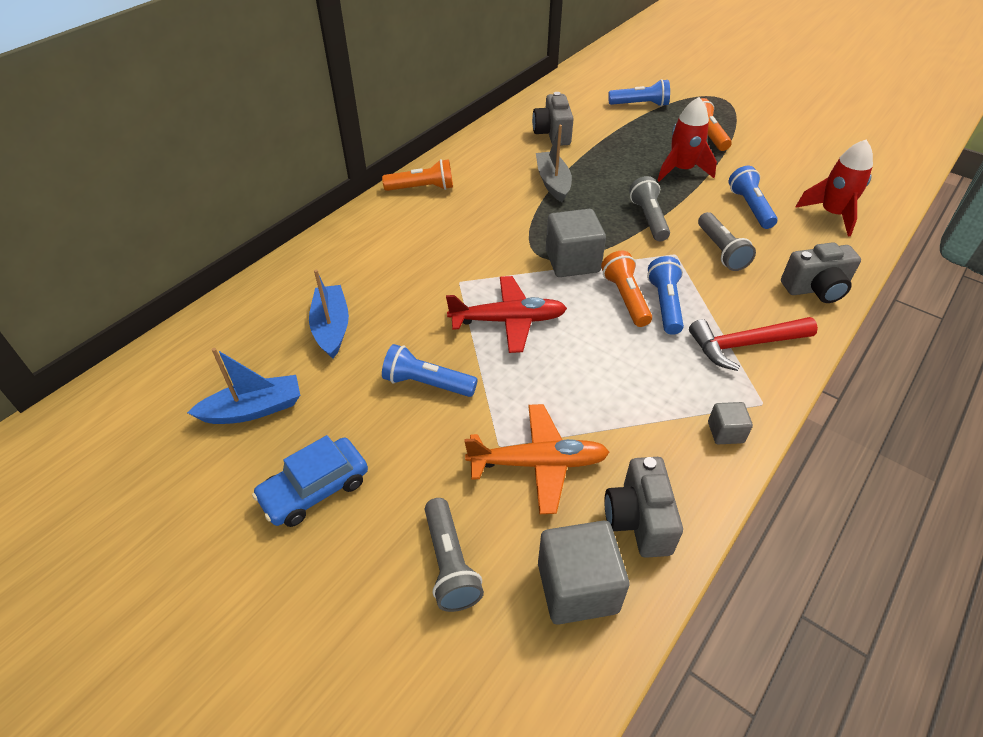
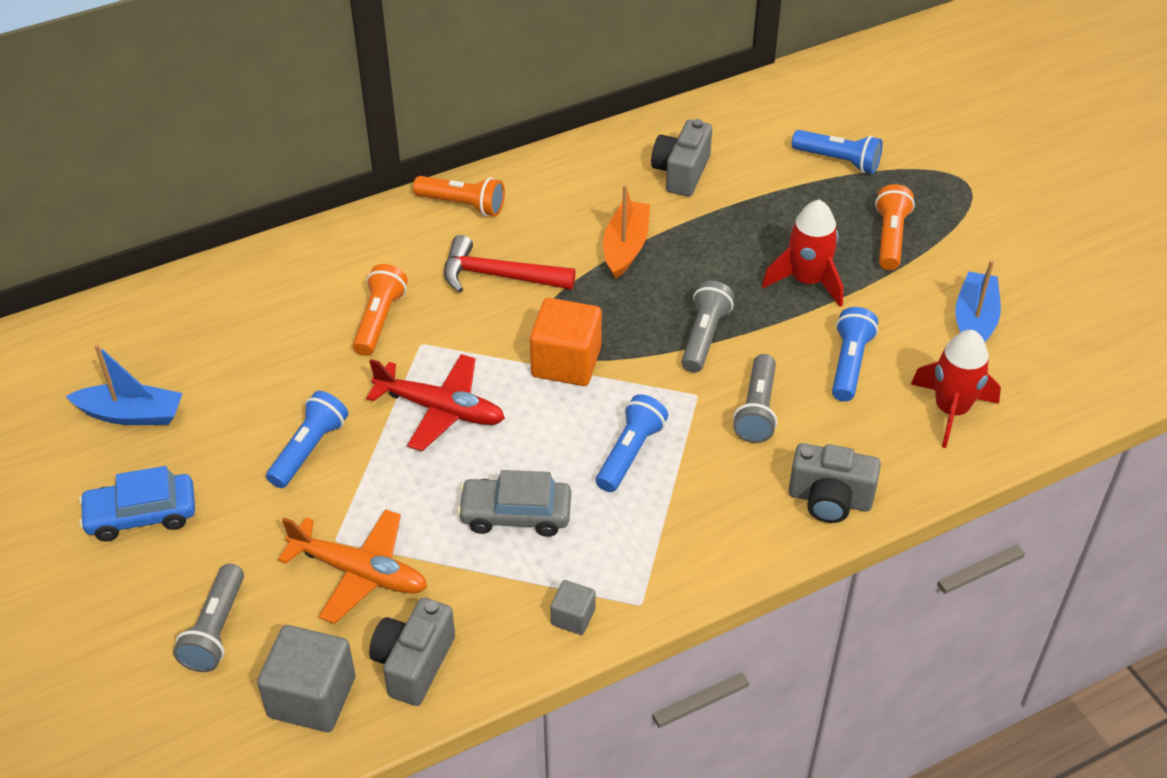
camera: 25 degrees right, 0 degrees up
(331, 327) = (254, 352): blue boat -> blue boat (974, 321)
(427, 383) = (309, 449): blue flashlight -> blue flashlight turned 75 degrees clockwise
(553, 182) = (625, 247): grey boat -> orange boat
(572, 261) = (566, 362): grey cube -> orange cube
(622, 374) = (515, 514): none -> grey car
(625, 298) = (591, 429): orange flashlight -> orange flashlight (379, 320)
(745, 344) = (680, 533): red hammer -> red hammer (499, 276)

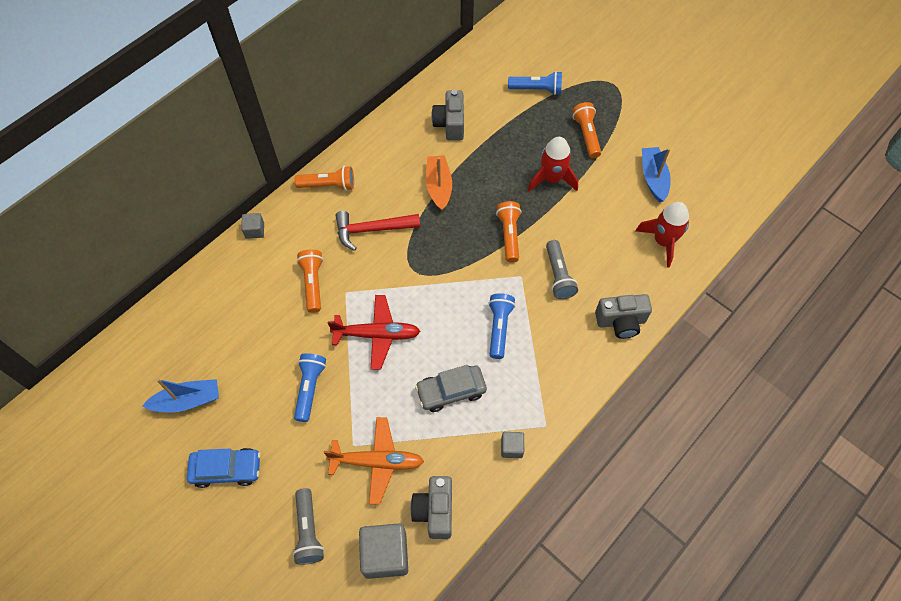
camera: 20 degrees left, 15 degrees up
(141, 515) = (227, 469): blue car -> blue car turned 150 degrees counterclockwise
(330, 233) = (255, 230): none -> grey cube
(566, 362) = (437, 278): orange cube -> none
(704, 336) = (509, 235): grey flashlight -> orange flashlight
(849, 364) = (597, 228): blue flashlight -> none

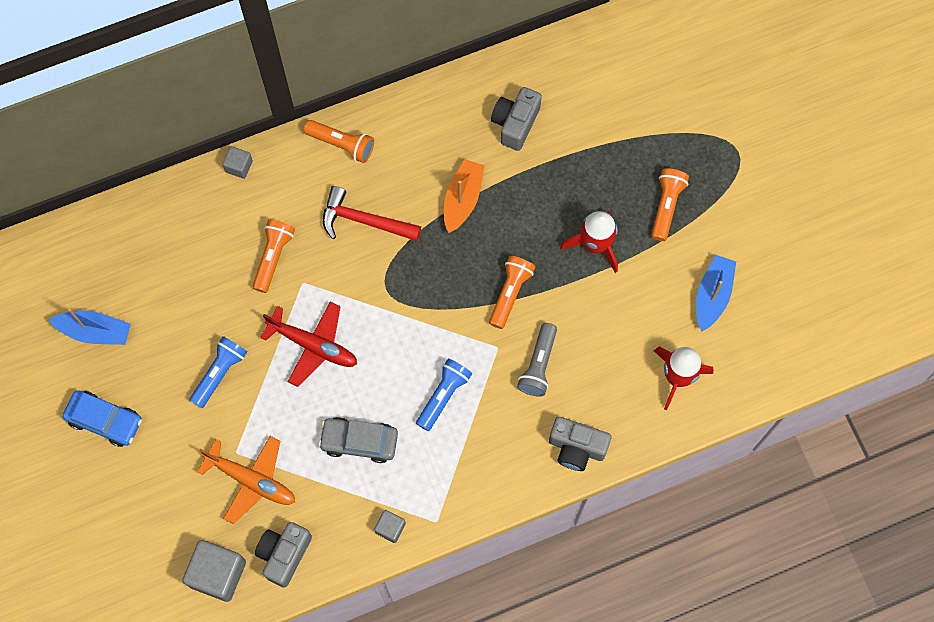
camera: 25 degrees right, 10 degrees up
(308, 531) = (156, 517): grey flashlight -> none
(537, 89) = (641, 120): blue flashlight -> none

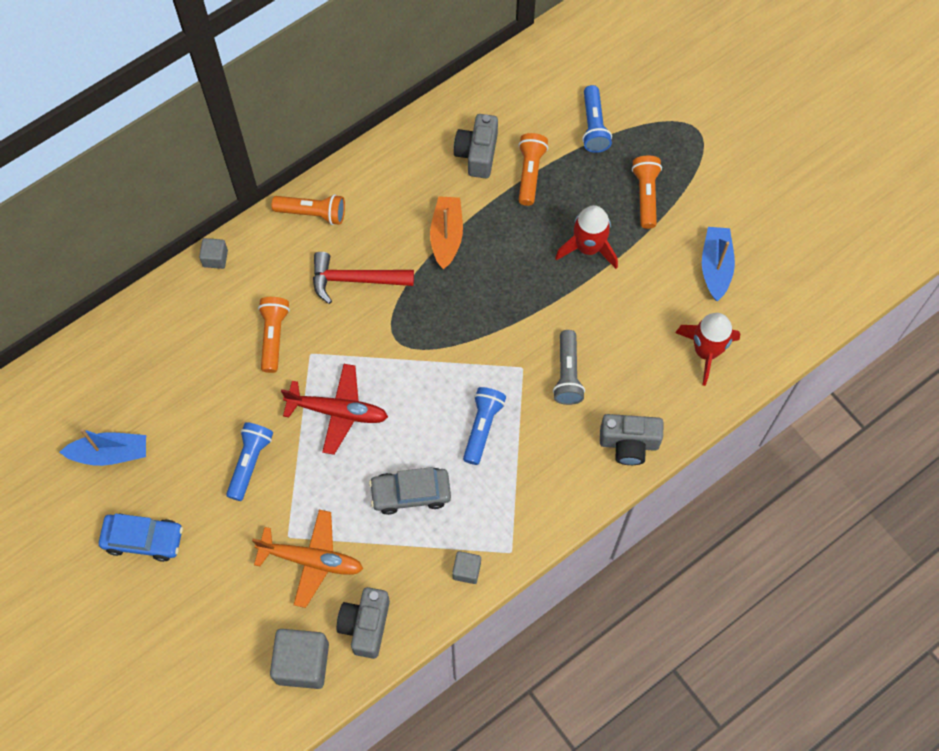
camera: 15 degrees left, 5 degrees down
(510, 293) = (519, 313): orange flashlight -> orange flashlight (530, 173)
(636, 123) = (594, 126): none -> blue flashlight

